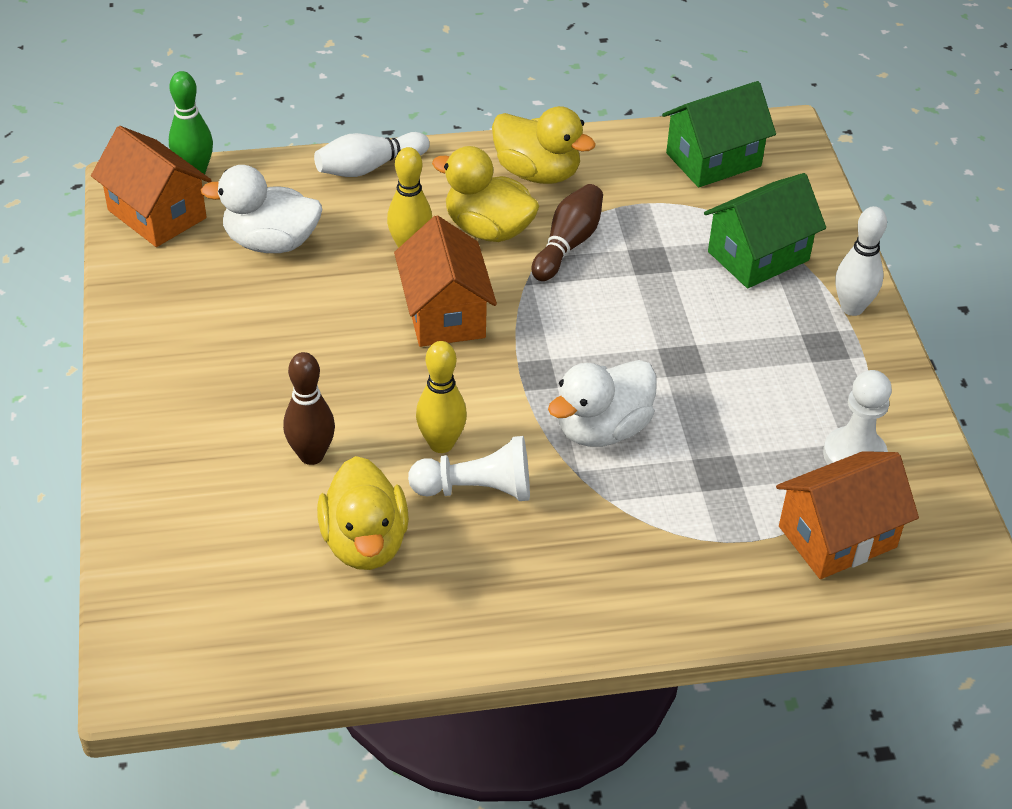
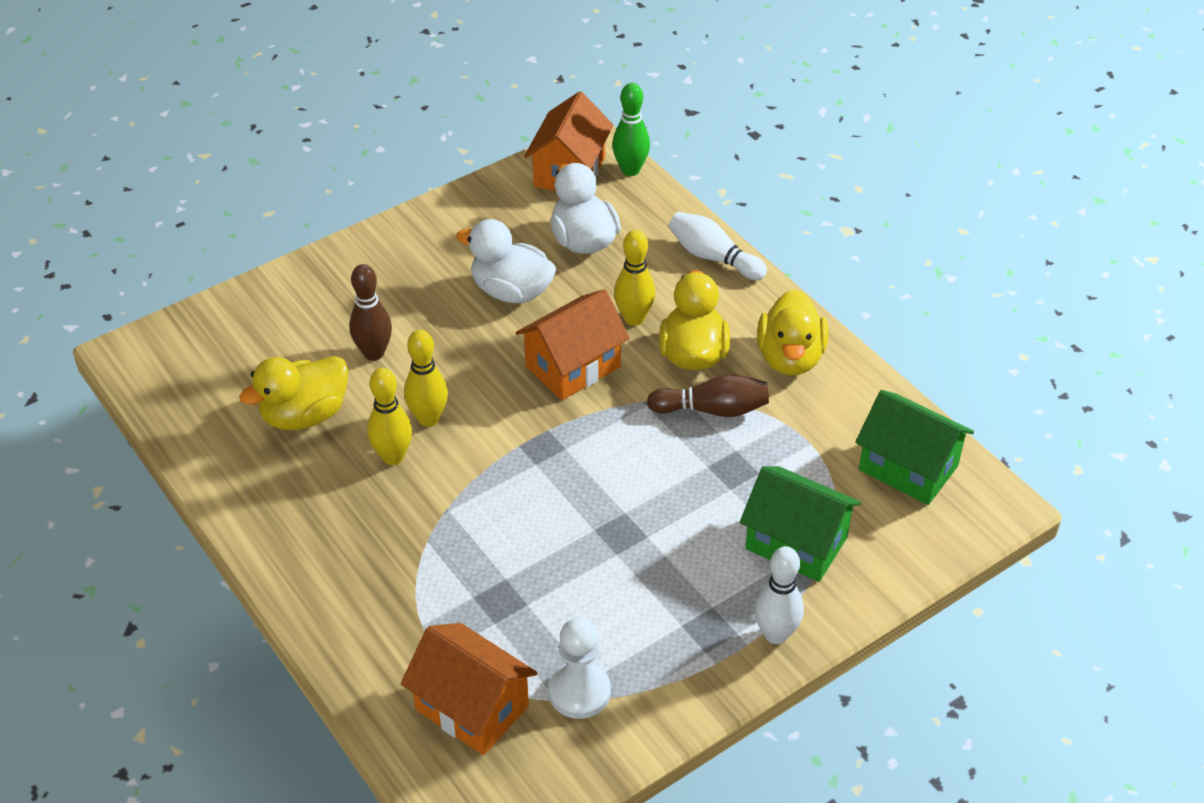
camera: 65 degrees right, 0 degrees up
(477, 489) = (393, 457): white pawn -> yellow bowling pin
(602, 429) = (504, 509): white duck -> white duck (511, 291)

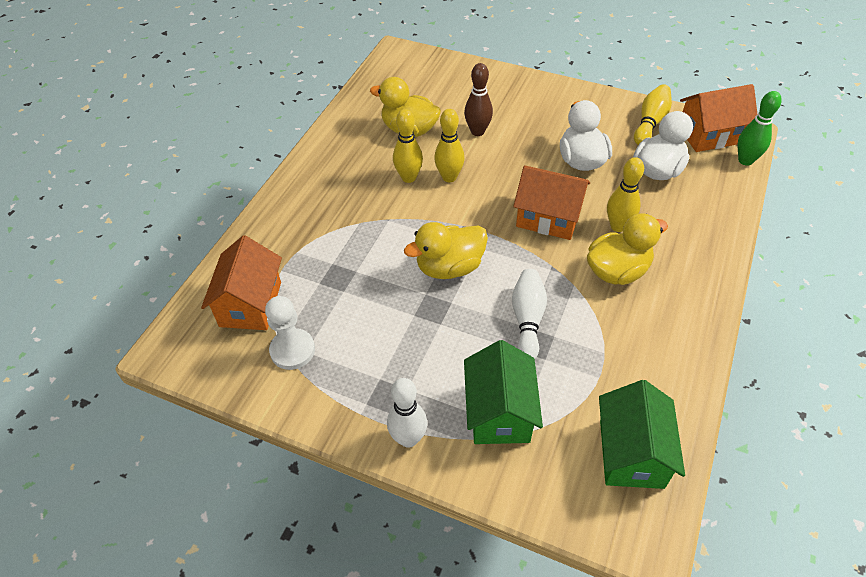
camera: 60 degrees right, 5 degrees up
(506, 203) = (650, 122): none -> yellow bowling pin
(712, 410) = (578, 305): brown bowling pin -> none
(713, 257) = (716, 238): white bowling pin -> white bowling pin (527, 320)
(790, 358) = (668, 326): yellow duck -> yellow duck (449, 267)

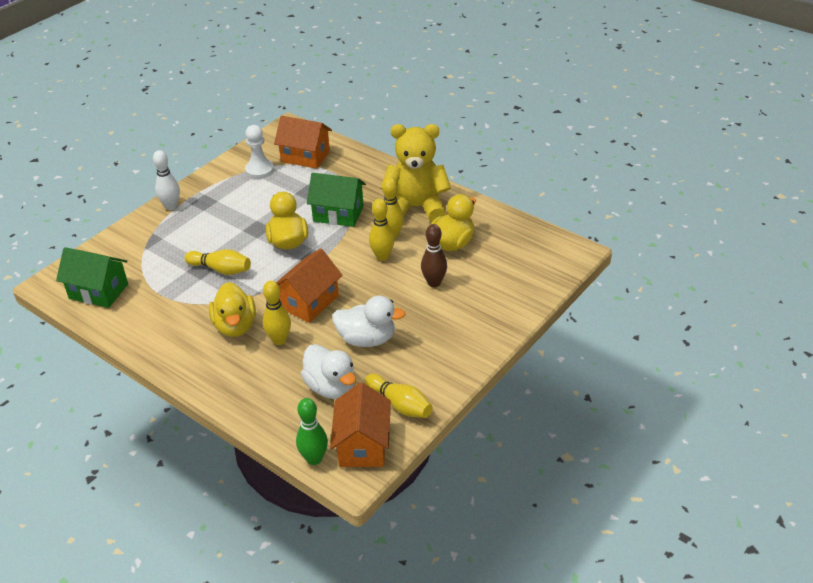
camera: 105 degrees right, 10 degrees down
(351, 168) = (416, 208): none -> yellow teddy bear
(499, 412) = (163, 243): green house -> green house (338, 214)
(527, 320) = (221, 269): white bowling pin -> yellow bowling pin

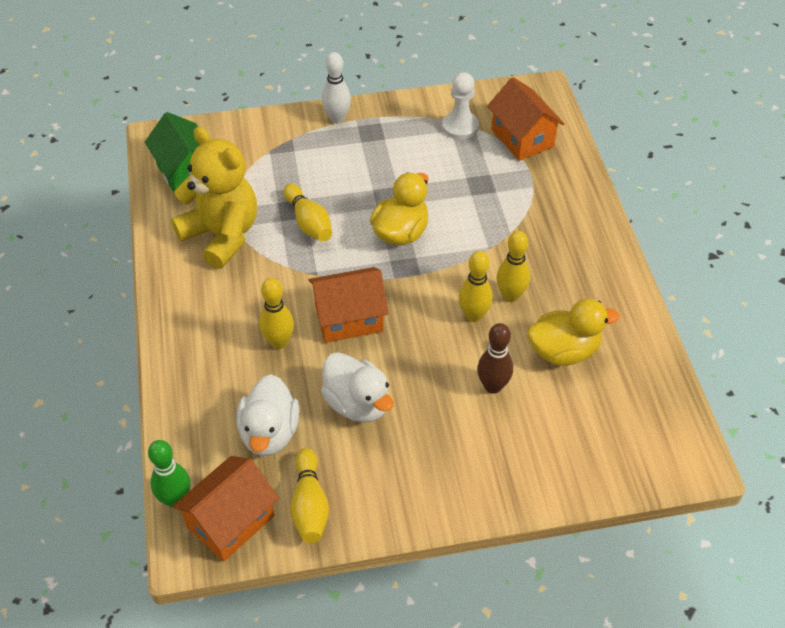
camera: 40 degrees right, 10 degrees up
(235, 326) = (257, 296): yellow duck -> none
(338, 214) = (483, 232): green house -> none
(416, 208) = (572, 279): yellow teddy bear -> yellow teddy bear (222, 235)

